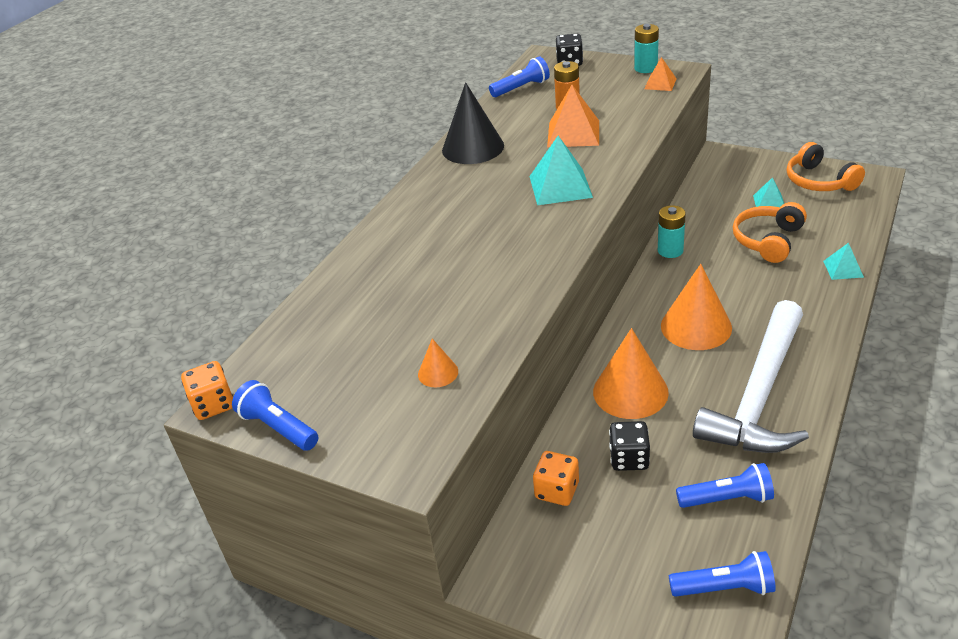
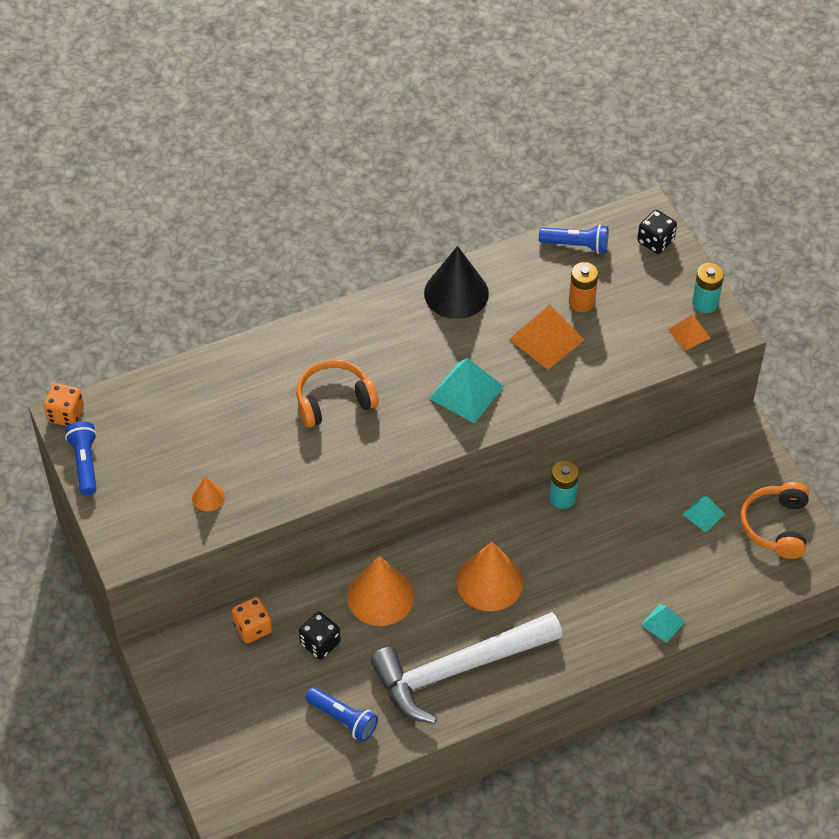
camera: 35 degrees right, 15 degrees up
(724, 587) = (273, 766): blue flashlight -> none
(767, 240) = (647, 550): orange headphones -> orange headphones (334, 400)

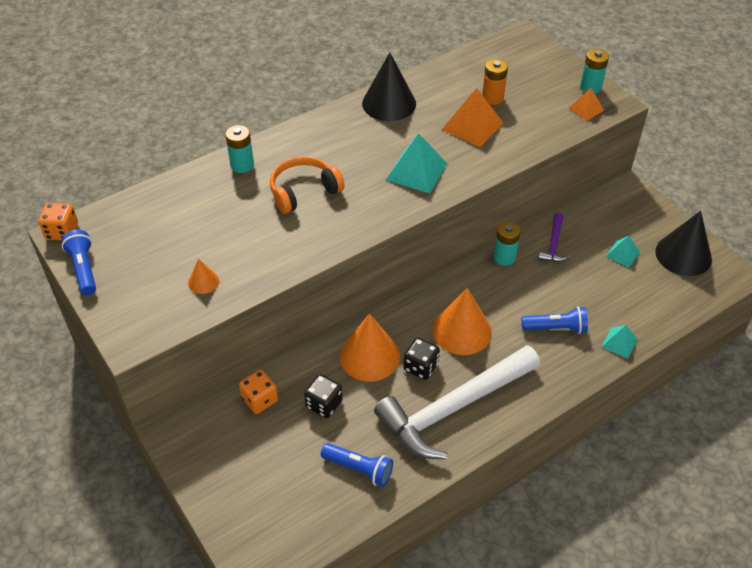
camera: 10 degrees left, 5 degrees down
(271, 356) = (242, 165): none -> turquoise battery
(576, 245) = (476, 61): blue flashlight -> blue flashlight (556, 328)
(626, 490) = (554, 244): none -> purple hammer
(655, 241) = (537, 52): black dice -> black dice (421, 367)
(775, 526) = (683, 255): orange headphones -> black cone

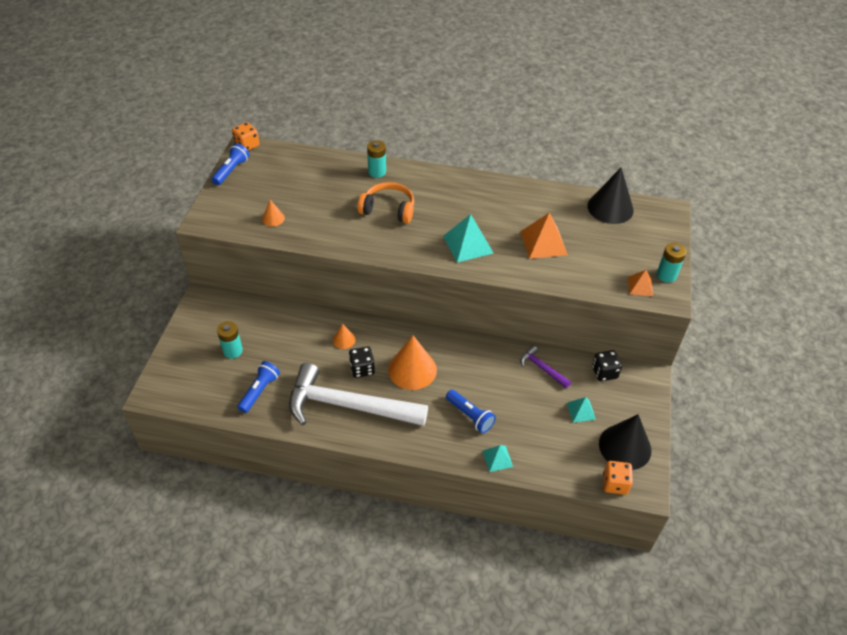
camera: 45 degrees right, 0 degrees up
(260, 400) = (261, 315): orange dice -> orange dice (615, 484)
(324, 404) = (287, 344): black dice -> black dice (604, 372)
(359, 469) = (259, 391): blue flashlight -> blue flashlight turned 135 degrees counterclockwise
(369, 356) = (344, 340): orange cone -> orange cone, size x0.48
(389, 103) = (511, 194): black cone -> black cone (610, 208)
(492, 98) = (584, 235): orange battery -> none
(504, 257) = (498, 350): turquoise battery -> turquoise battery (233, 351)
(554, 244) = (542, 368): purple hammer -> purple hammer turned 75 degrees clockwise

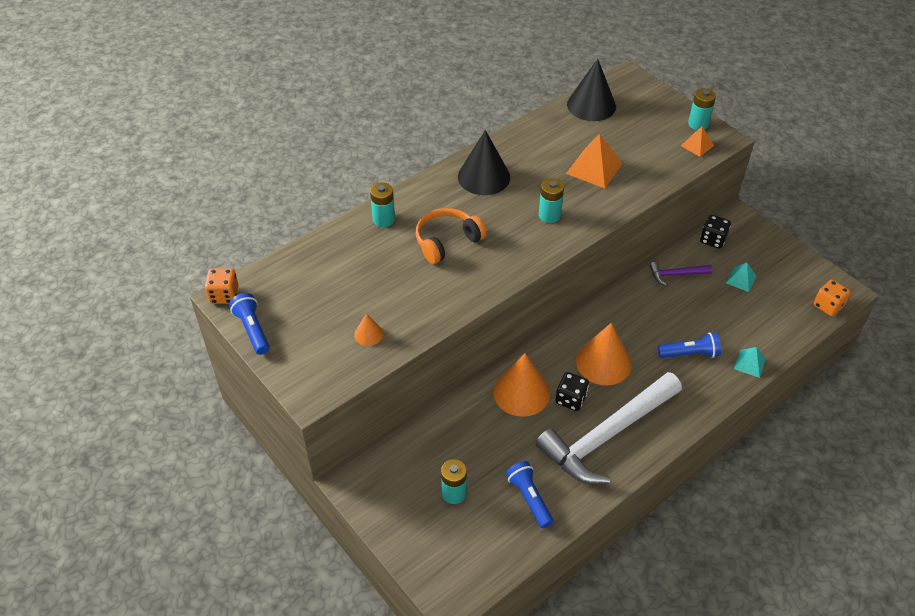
camera: 50 degrees left, 0 degrees up
(344, 340) = (521, 392): orange cone -> orange cone, size x2.09
(468, 244) = (549, 215): turquoise pyramid -> turquoise battery
(625, 447) = (796, 277): black cone -> black cone (484, 177)

